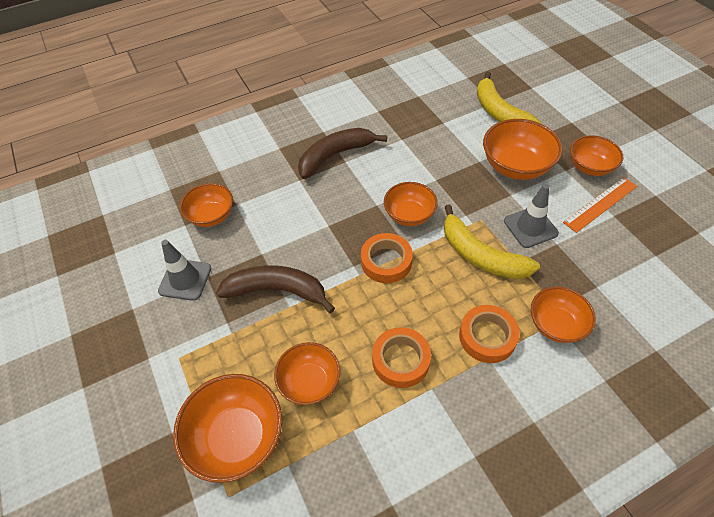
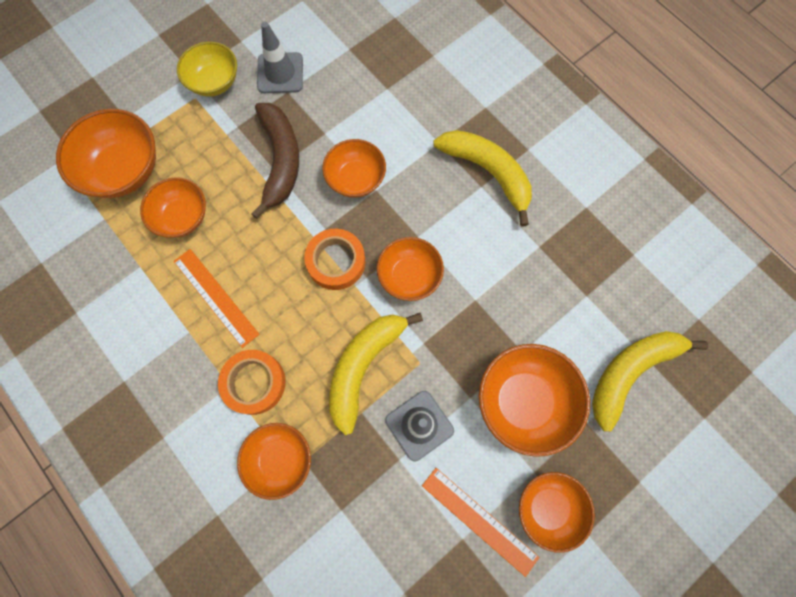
camera: 75 degrees right, 20 degrees up
(169, 337) = (214, 82): none -> yellow bowl
(211, 216) = (365, 69): orange bowl -> orange bowl (356, 179)
(335, 156) = (488, 172): brown banana -> yellow banana
(401, 360) = (216, 297): orange tape -> orange ruler

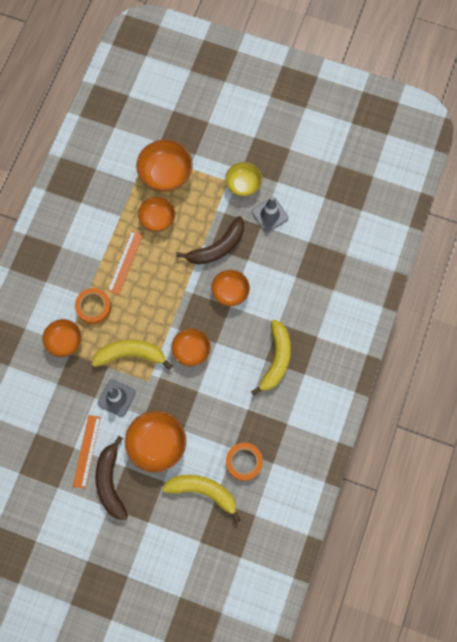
camera: 60 degrees right, 0 degrees up
(336, 262) = (178, 309): orange tape -> orange tape (244, 462)
(548, 508) = (110, 482): orange bowl -> brown banana

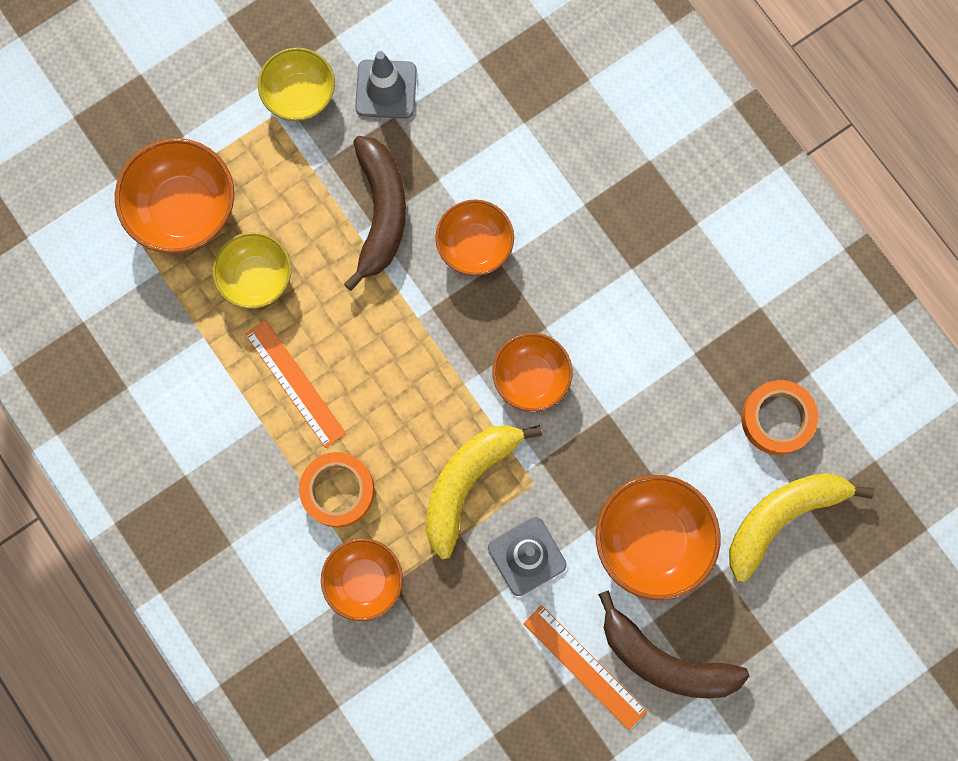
camera: 55 degrees left, 5 degrees up
(157, 219) = (256, 278): orange bowl -> yellow bowl
(276, 359) = (642, 251): yellow banana -> none

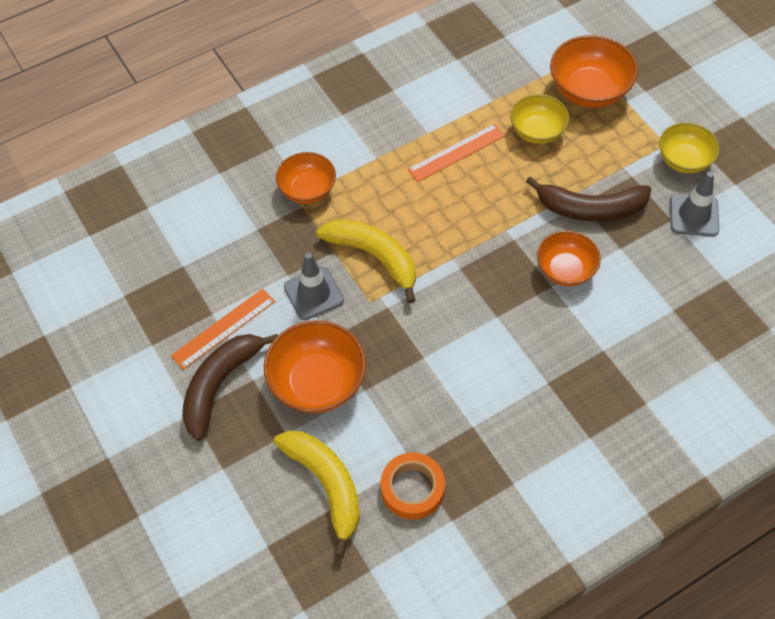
camera: 95 degrees right, 20 degrees down
(338, 490) = (375, 176): orange tape -> none
(531, 377) = (456, 304): orange bowl -> none

